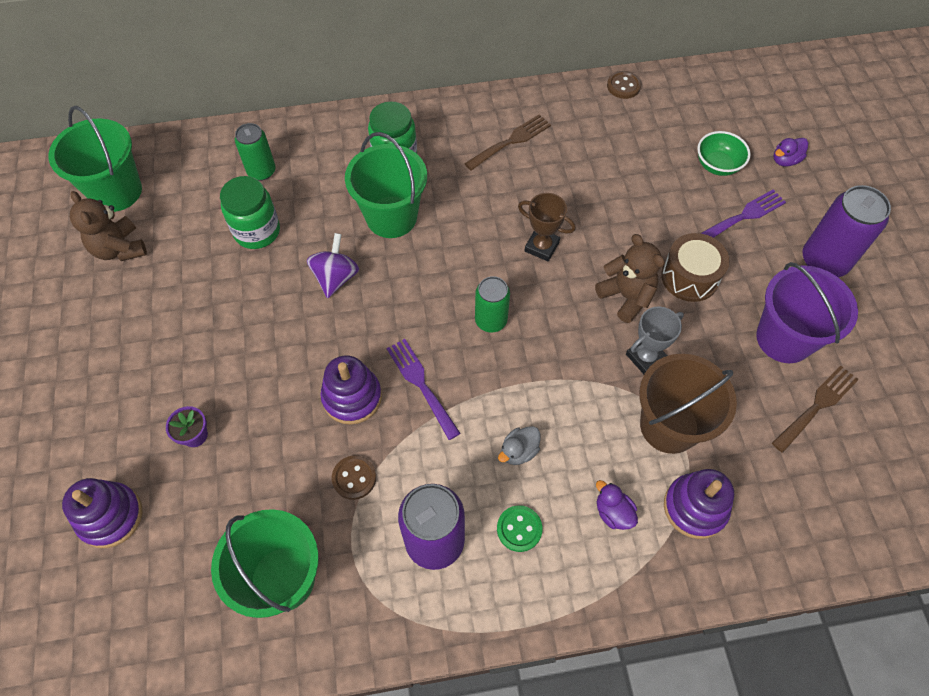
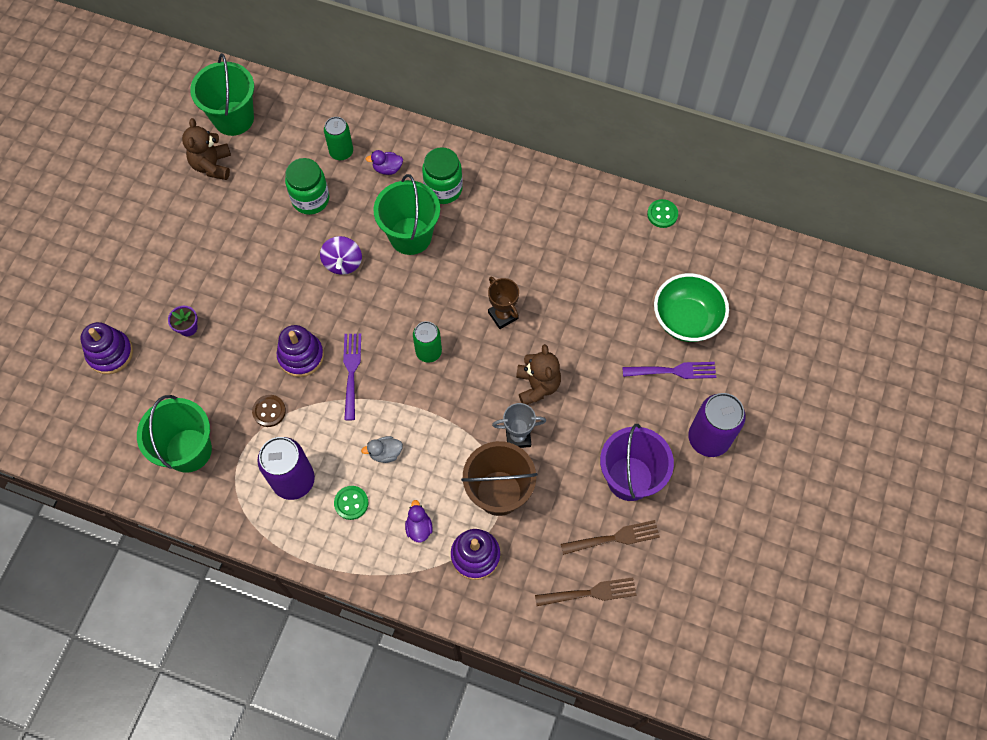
camera: 30 degrees right, 5 degrees up
(336, 277) = (343, 263): purple spinning top -> purple spinning top turned 135 degrees clockwise
(511, 141) = (539, 218): brown fork -> brown fork (590, 593)
(623, 86) = (662, 214): brown button -> green button
(690, 277) = (595, 396): brown drum -> none
(717, 165) = (686, 319): green bowl -> green bowl, size x1.60
(785, 160) = (744, 343): purple duck -> purple duck (387, 168)

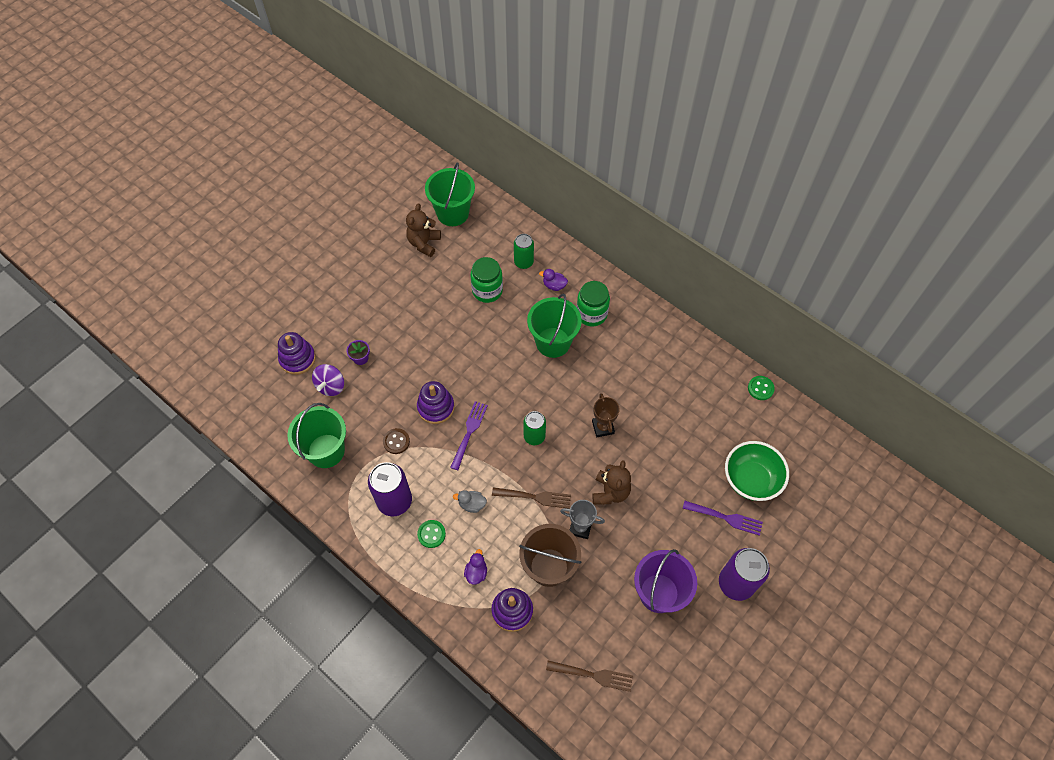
camera: 20 degrees right, 5 degrees down
(343, 263) = (494, 346): purple spinning top -> purple spinning top (331, 386)
(614, 538) = (629, 637): brown fork -> brown fork (535, 497)

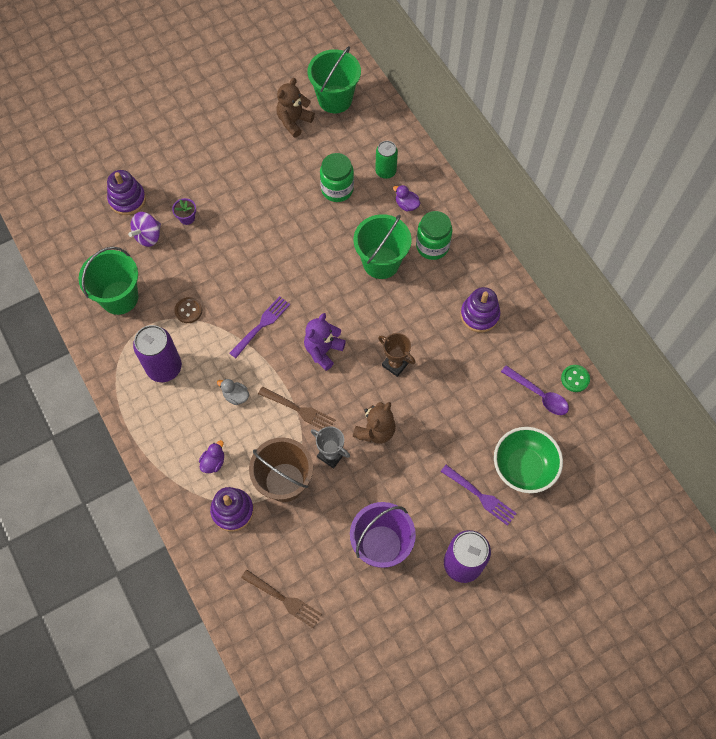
camera: 20 degrees right, 5 degrees up
(431, 534) = (186, 411): green button -> none
(436, 407) = (239, 290): purple stacking toy -> purple stacking toy (479, 315)
(534, 436) = (323, 350): green can -> purple teddy bear
(603, 427) = (395, 364): brown trophy -> brown trophy turned 60 degrees counterclockwise
(736, 412) = (539, 394): none -> purple spoon

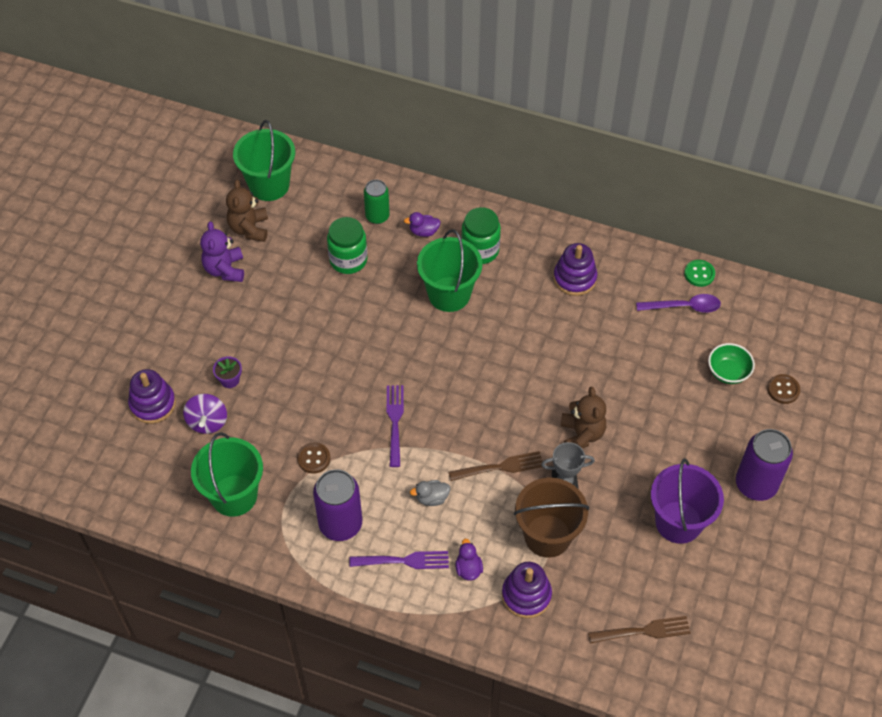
camera: 40 degrees left, 10 degrees down
(323, 350) = (471, 402): purple teddy bear -> purple teddy bear (225, 269)
(395, 364) = (544, 368): brown trophy -> none
(480, 496) = (717, 421): purple fork -> purple fork (404, 561)
(523, 467) = (728, 372): green bowl -> green bowl, size x0.63
(552, 512) = (783, 390): none -> brown button

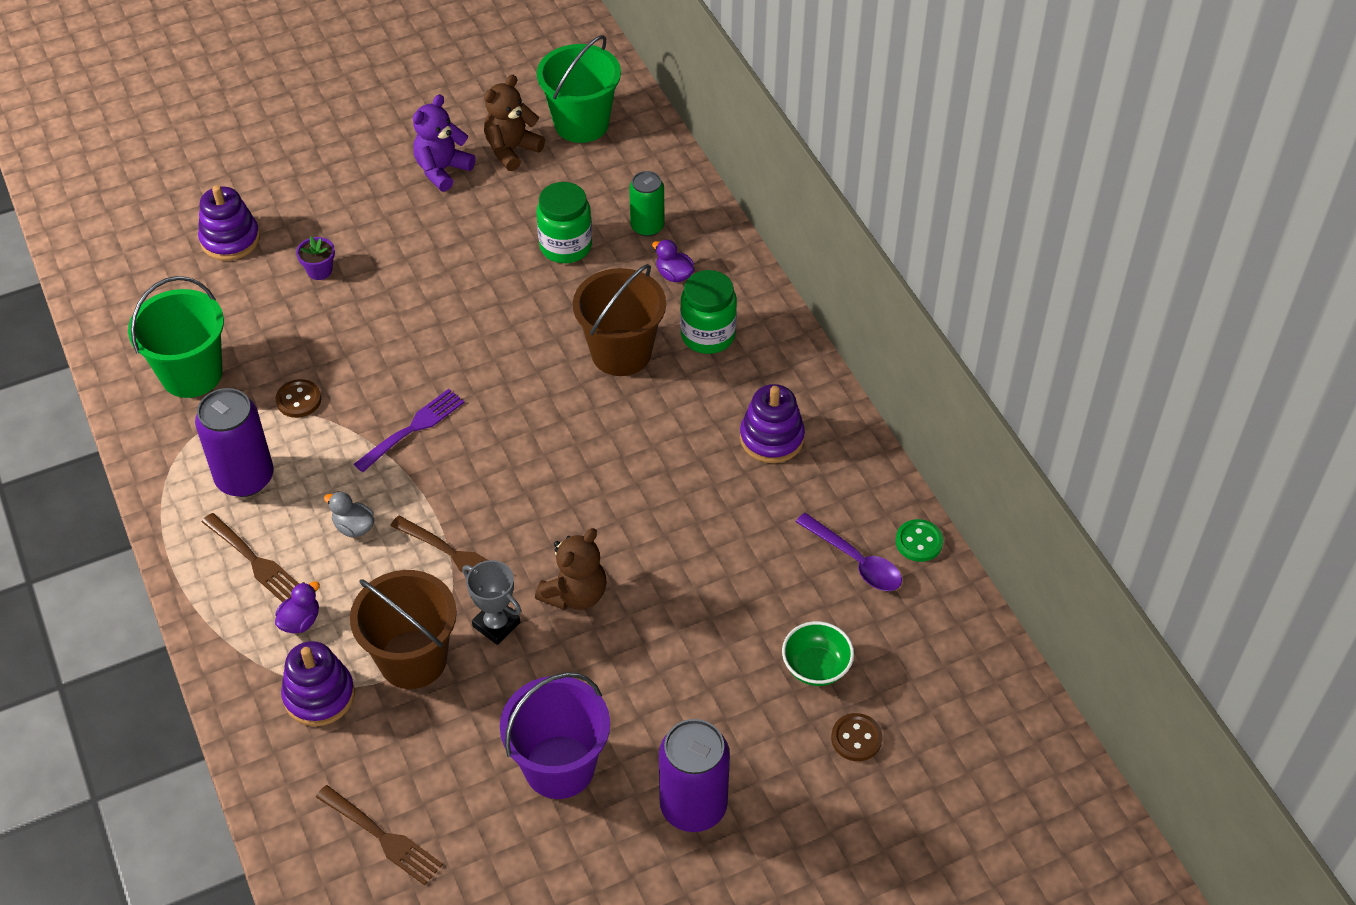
camera: 45 degrees right, 5 degrees down
(207, 422) = (253, 292): purple spinning top -> none
(404, 561) = (254, 561): purple fork -> brown fork
(449, 294) = (621, 353): green bucket -> brown bucket

